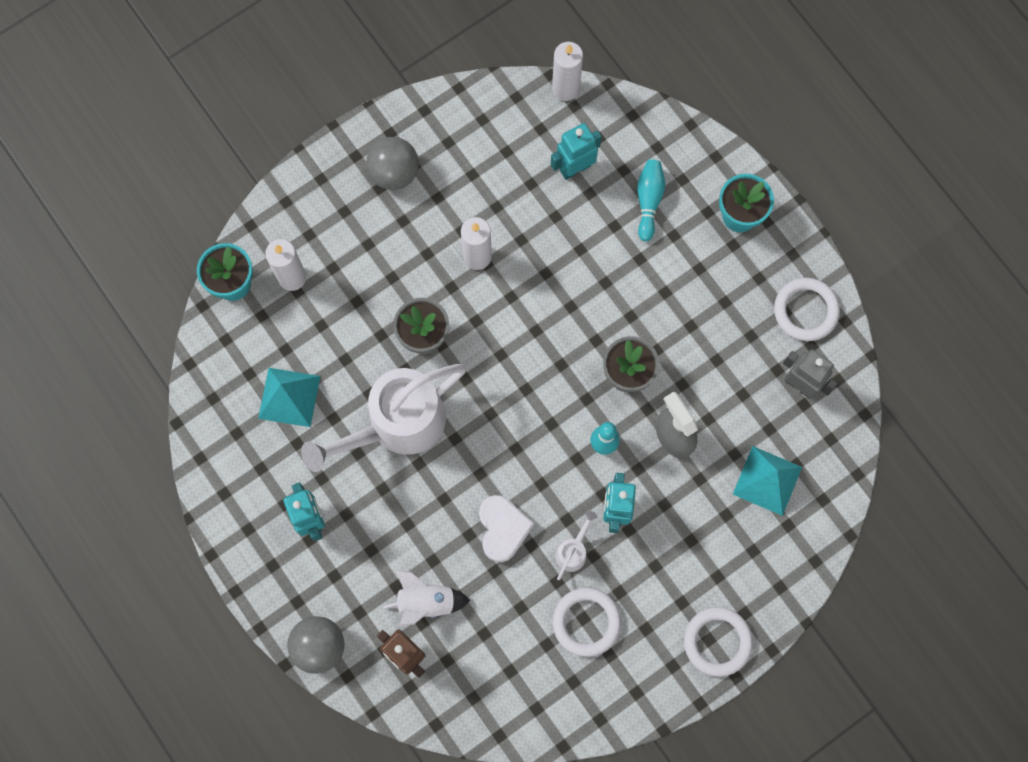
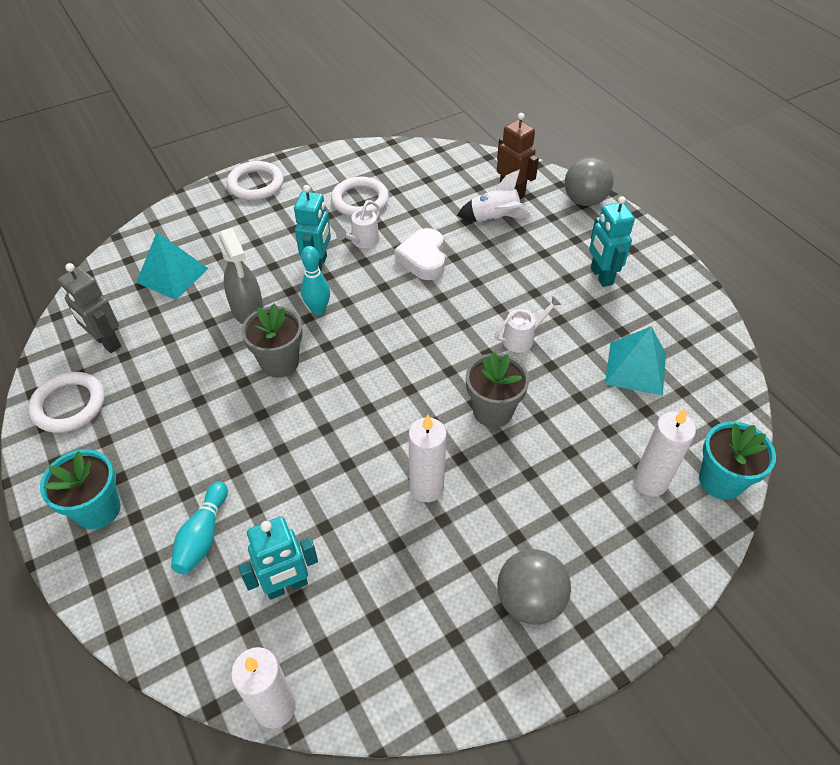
camera: 175 degrees left, 25 degrees down
(396, 425) = (522, 338): white watering can -> white watering can, size x0.41

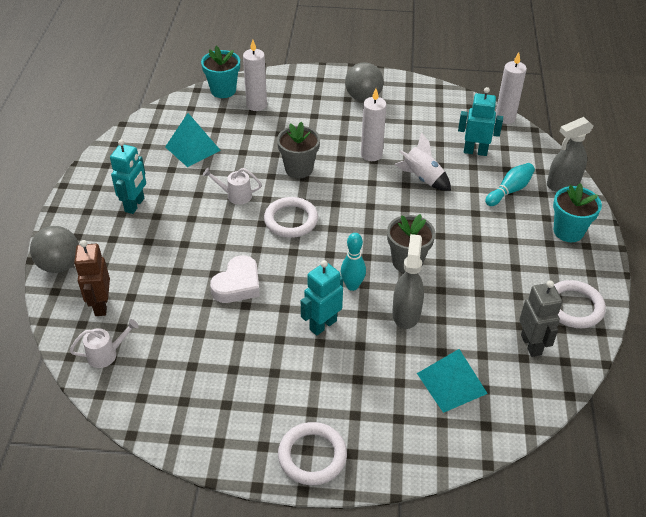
camera: 145 degrees left, 5 degrees down
(127, 598) = (562, 183): none -> grey spray bottle
(360, 200) = (232, 373): white ring -> white ring (291, 220)
(362, 241) = (269, 327): white watering can -> white watering can (107, 354)
(494, 219) = (147, 288): white rocket -> white rocket (422, 178)

